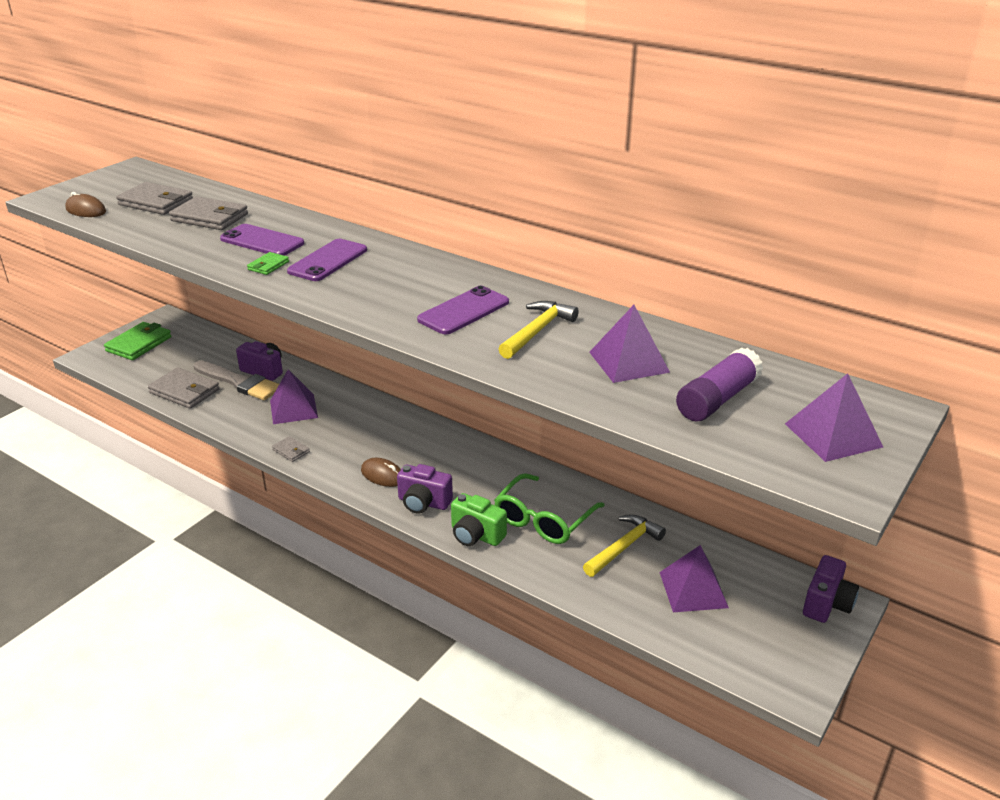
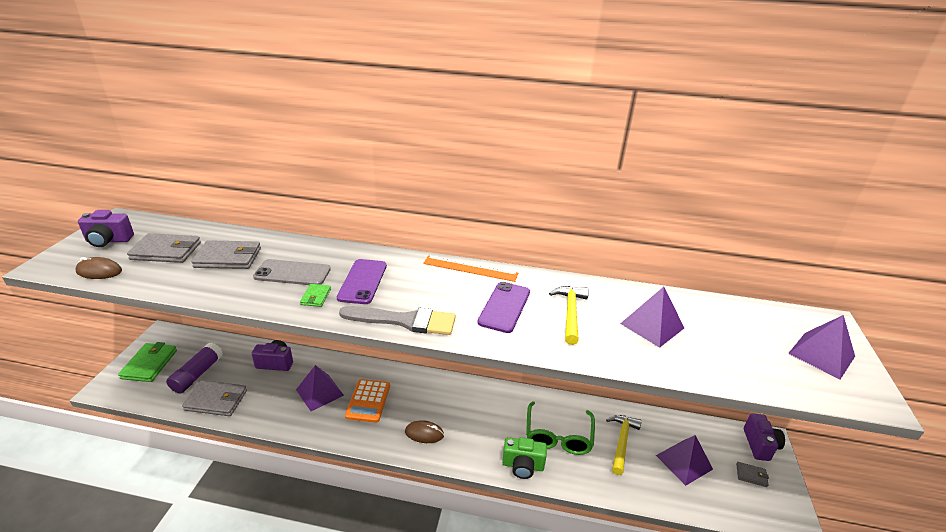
camera: 25 degrees left, 0 degrees up
(239, 382) = (260, 379): grey brush -> grey brush (404, 321)
(262, 241) = (292, 273): purple phone -> grey phone
(291, 451) = (339, 432): grey wallet -> grey wallet (751, 475)
(341, 429) = (368, 401): none -> orange calculator
(423, 503) = (468, 449): purple camera -> purple camera (108, 241)
(460, 269) = (470, 268): none -> orange ruler
(717, 399) = (732, 343): purple glue stick -> purple glue stick (197, 374)

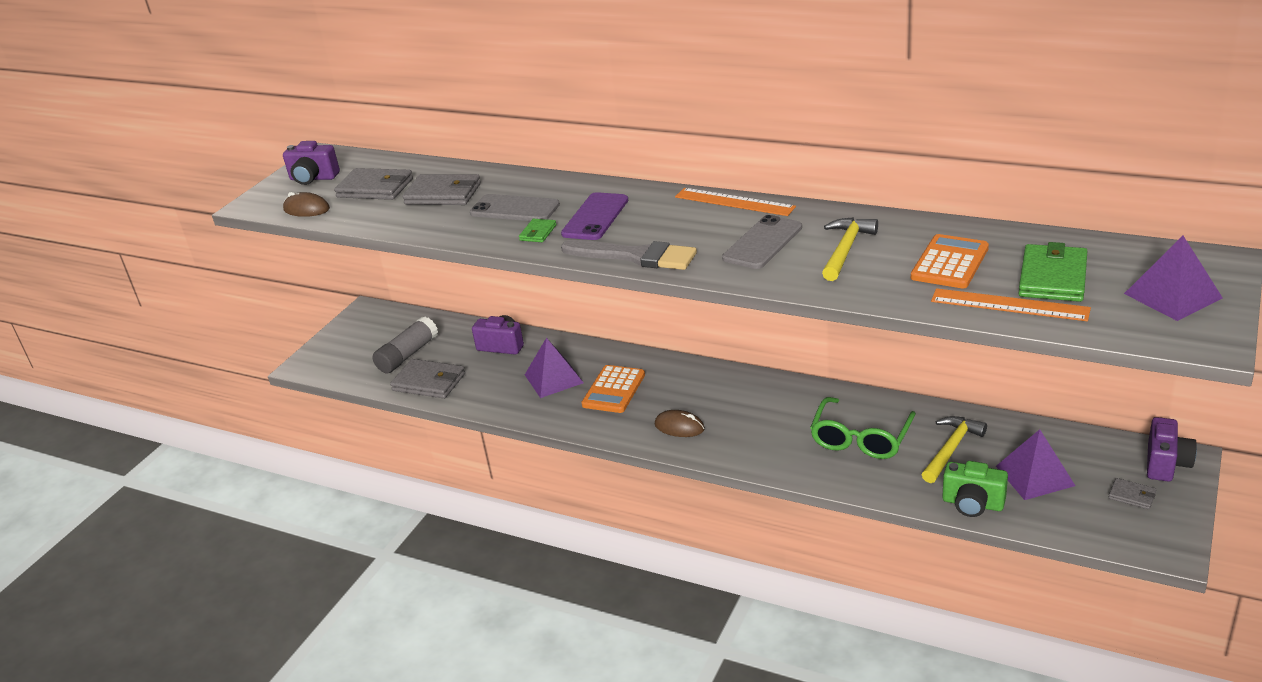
camera: 20 degrees right, 0 degrees up
(149, 364) = (353, 343): green wallet -> green wallet (1053, 277)
(197, 374) = (408, 355): purple glue stick -> grey glue stick
(504, 307) = (762, 243): purple phone -> grey phone
(522, 466) = (801, 466): green camera -> green camera (972, 504)
(652, 325) = (949, 263): purple pyramid -> orange calculator
(715, 366) = (1009, 305): none -> orange ruler

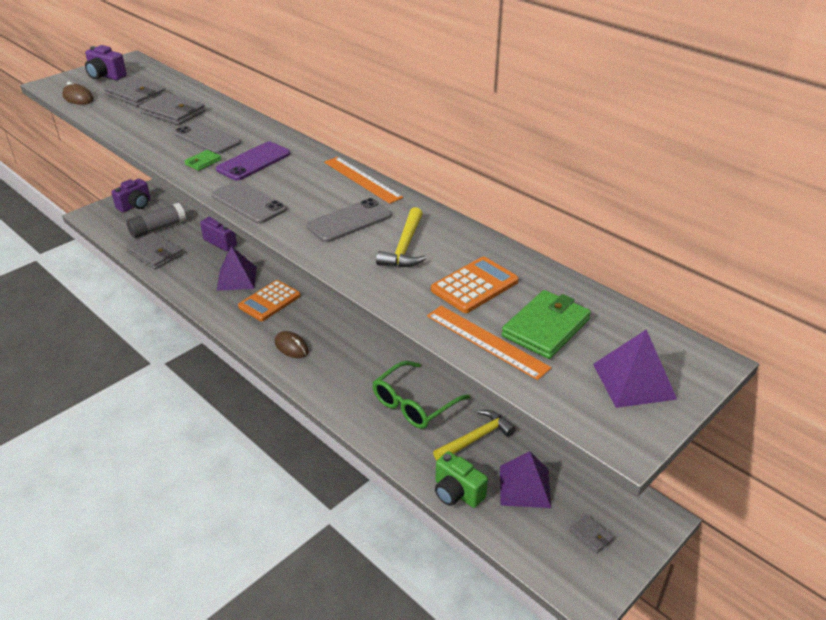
camera: 15 degrees right, 5 degrees up
(635, 256) = (248, 202): grey brush -> grey phone
(845, 249) = (405, 247): yellow hammer -> yellow hammer turned 150 degrees clockwise
(1166, 464) = (641, 517): purple camera -> purple camera (135, 205)

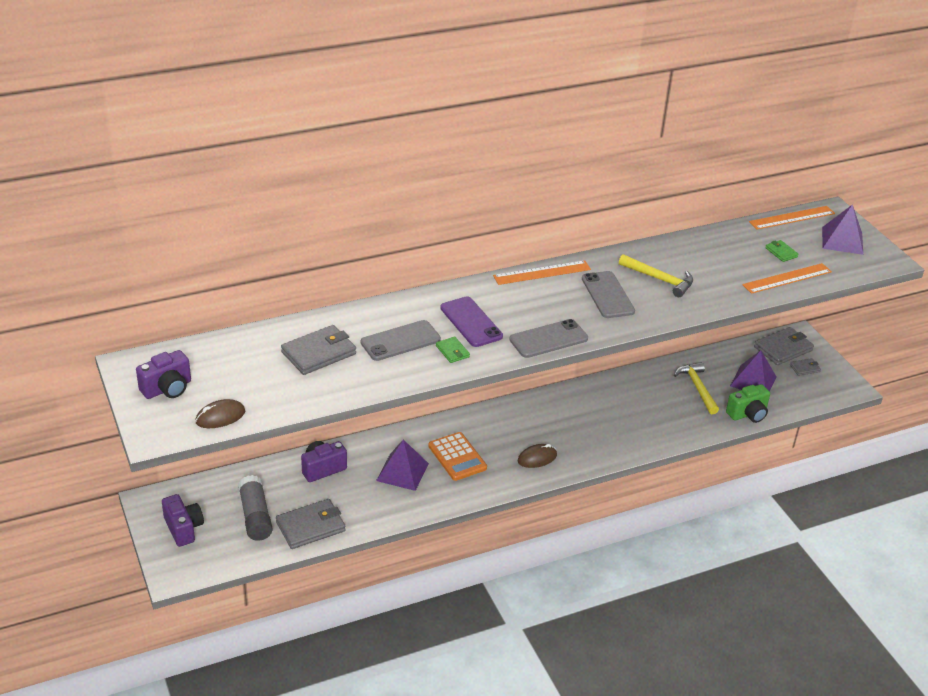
camera: 70 degrees left, 0 degrees up
(135, 95) = (247, 373): grey wallet -> grey wallet (783, 349)
(414, 404) = (646, 407): green glasses -> none
(474, 285) = (723, 264): orange calculator -> none
(546, 328) = (781, 252): green wallet -> green wallet, size x0.51
(645, 325) = (792, 217): none -> orange ruler

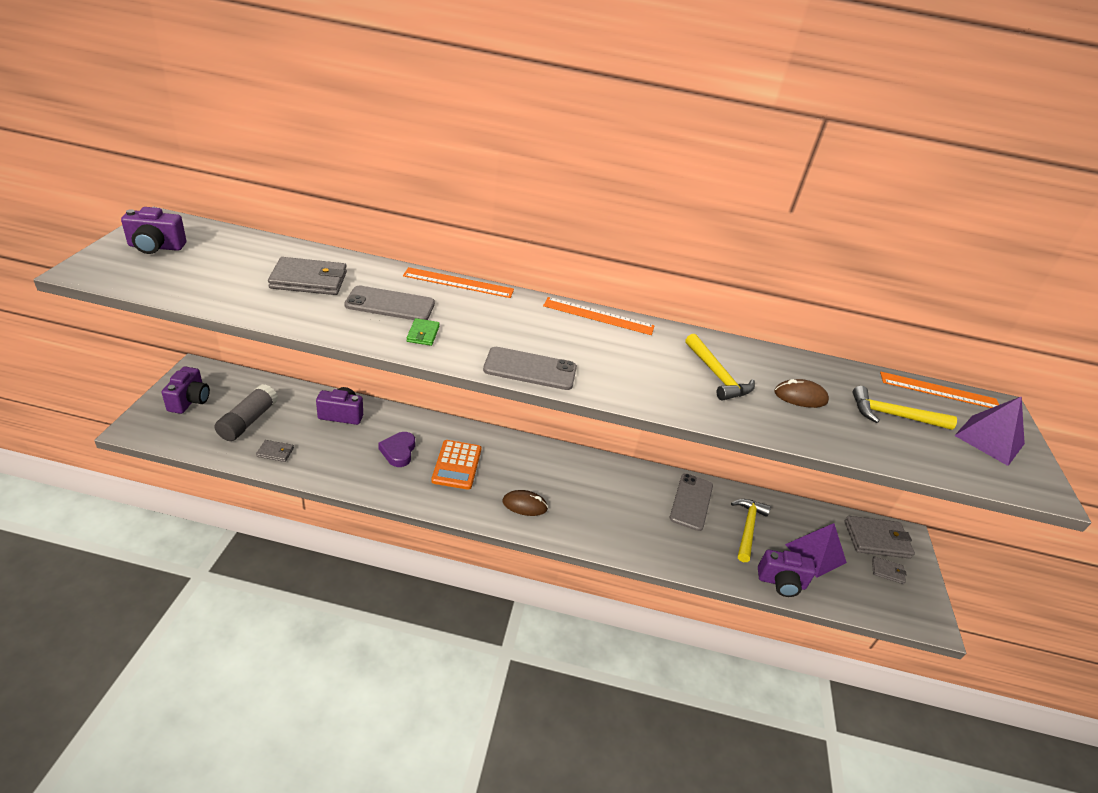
camera: 30 degrees right, 0 degrees up
(220, 417) = (154, 283): brown mouse -> brown mouse (800, 397)
(311, 526) = (275, 452): grey wallet -> grey wallet, size x0.51
(402, 472) = (398, 451): purple pyramid -> purple heart
(471, 322) = (475, 321): purple phone -> none
(607, 295) = (642, 362): grey phone -> grey phone (691, 502)
(748, 414) = (781, 582): green camera -> purple camera
(781, 252) = (894, 416): green wallet -> yellow hammer
(787, 278) = (877, 443): orange ruler -> orange ruler (458, 283)

